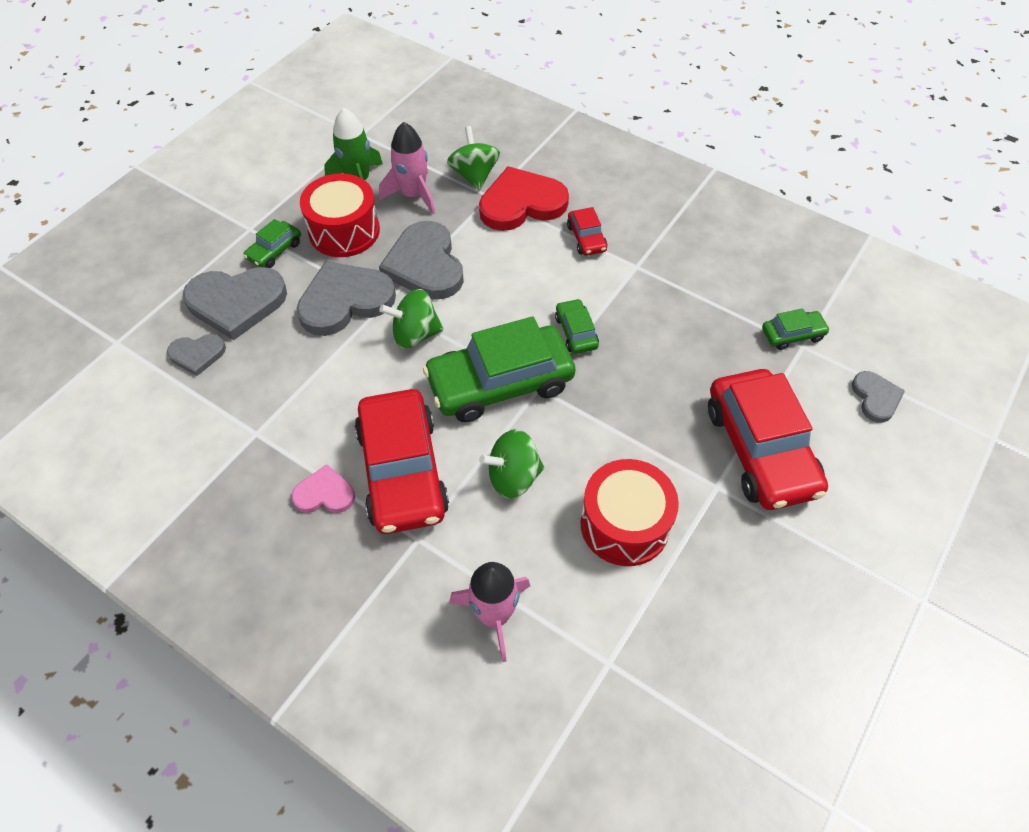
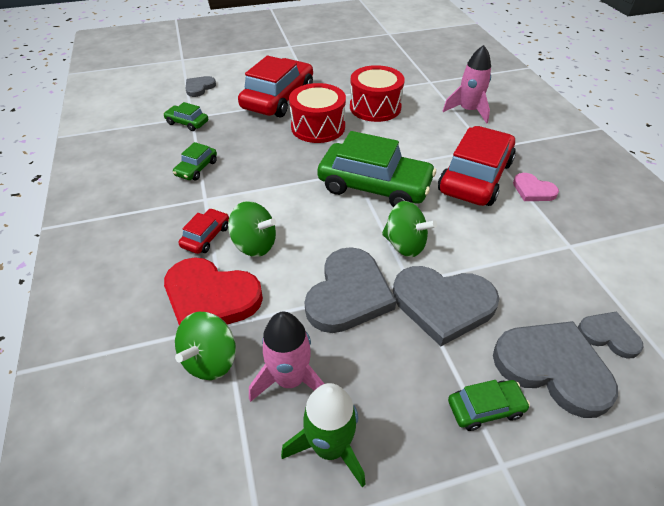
camera: 140 degrees left, 10 degrees down
(344, 231) = (395, 382): red drum -> red drum (318, 127)
(513, 477) = (411, 145): green spinning top -> green spinning top (254, 244)
(576, 332) = (296, 186): green car -> green car (196, 168)

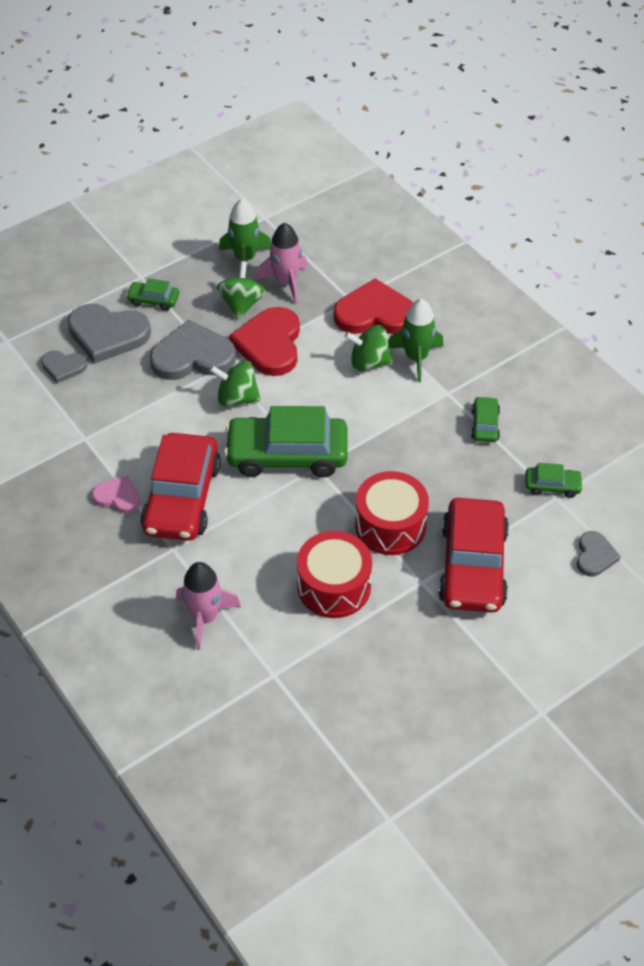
camera: 160 degrees right, 5 degrees up
(206, 236) = (416, 358): red car -> green rocket
(210, 360) = (346, 278): green spinning top -> green spinning top (242, 304)
(348, 294) = (270, 344): grey heart -> red heart
(485, 408) = (153, 300): green car -> green car turned 45 degrees clockwise

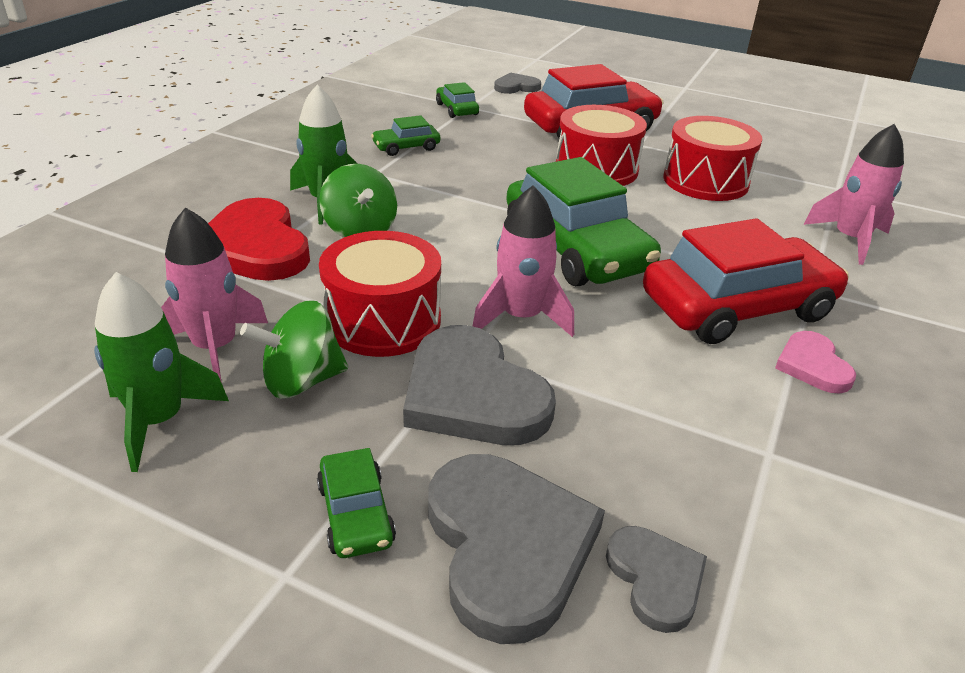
camera: 120 degrees left, 15 degrees down
(237, 398) = (521, 317): green spinning top -> pink rocket
(270, 344) = (383, 320): red heart -> red drum

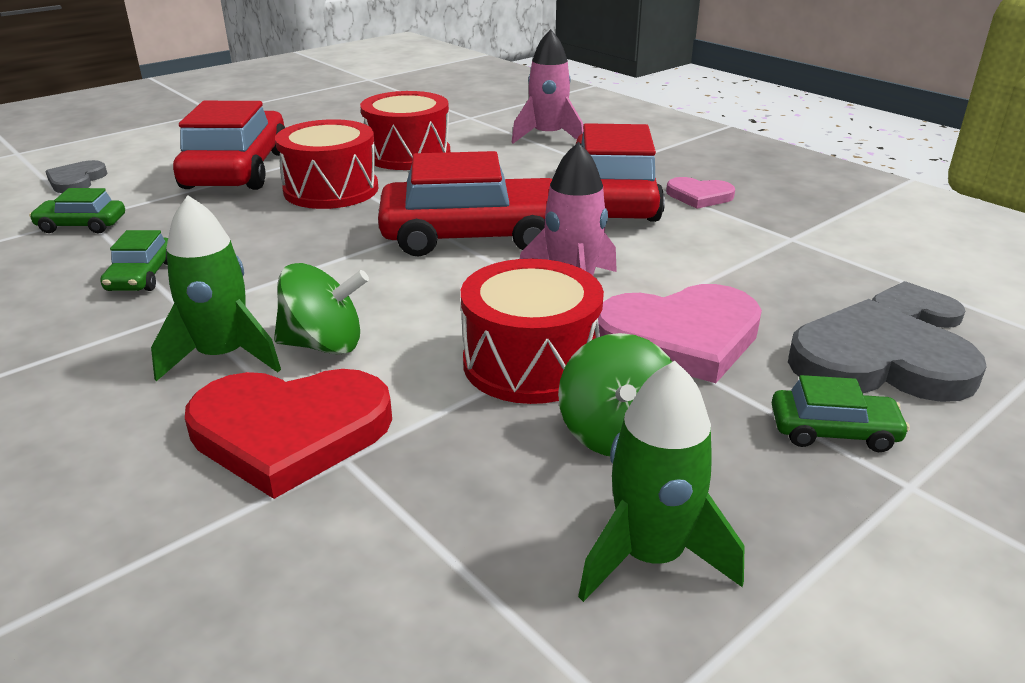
camera: 65 degrees left, 5 degrees down
(215, 347) = (517, 493): pink rocket -> none
(472, 394) = (680, 337): grey heart -> pink heart
(576, 249) = (474, 236): green car -> red car

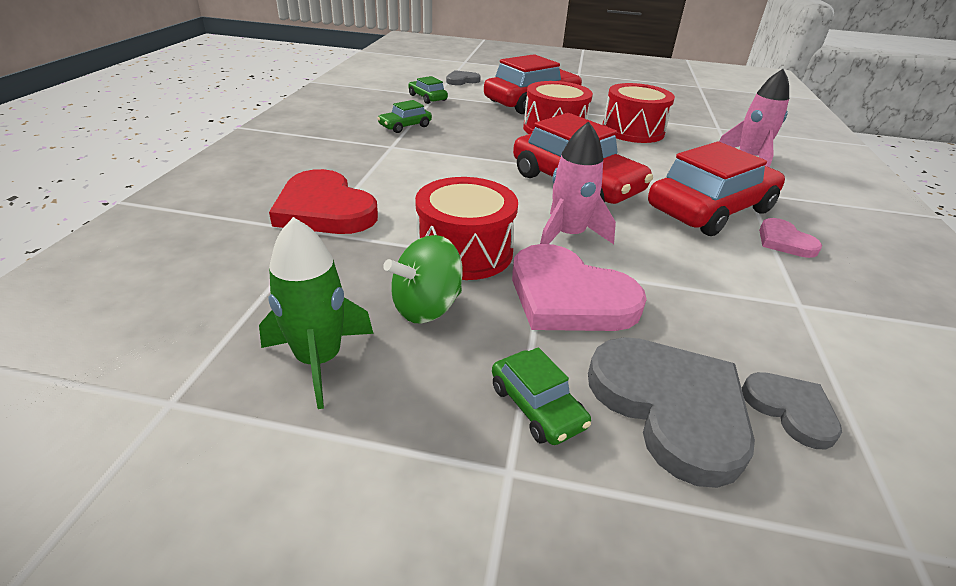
camera: 50 degrees right, 5 degrees up
(223, 356) = (365, 169): green rocket -> none
(324, 345) = (405, 188): green spinning top -> none

